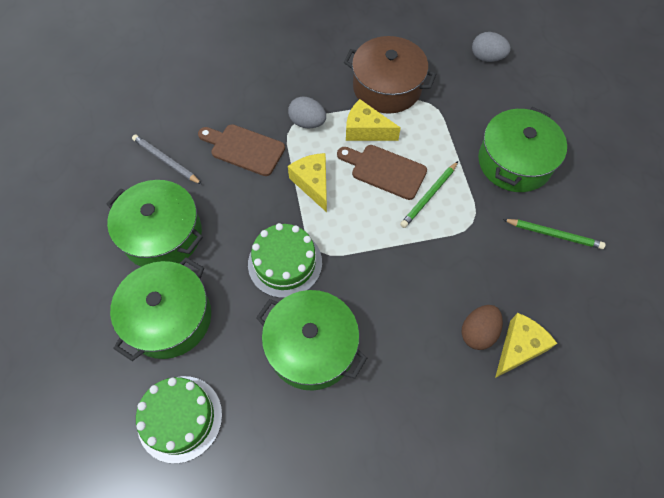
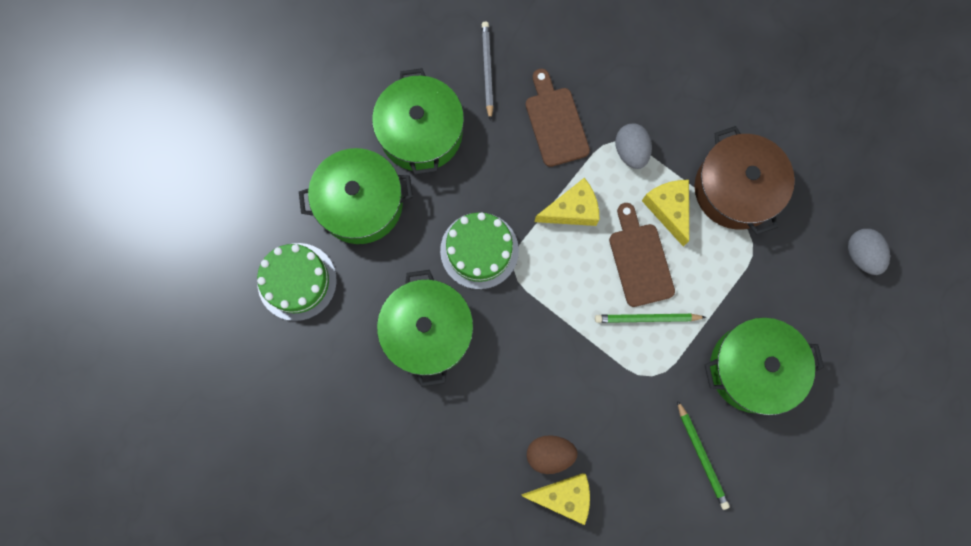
camera: 50 degrees right, 15 degrees up
(313, 184) = (572, 210): yellow cheese -> yellow cheese turned 45 degrees clockwise

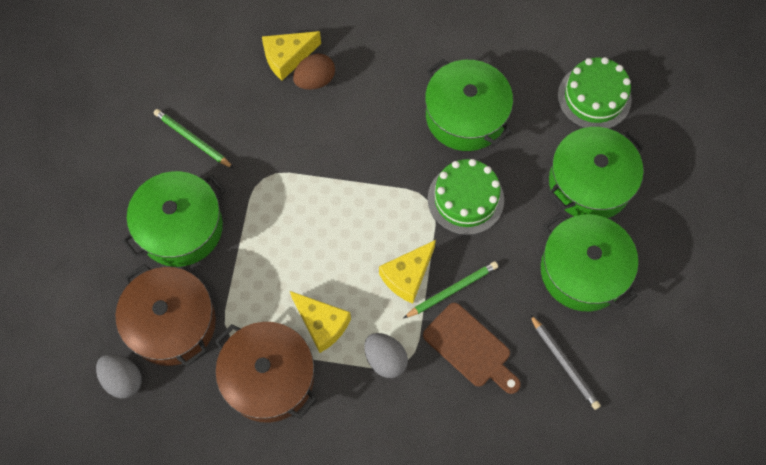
camera: 150 degrees right, 10 degrees down
(639, 260) = (324, 265): brown cutting board -> none
(647, 318) = (291, 220): green pencil -> green pencil (452, 290)
(798, 281) = (172, 323): none -> brown pot

